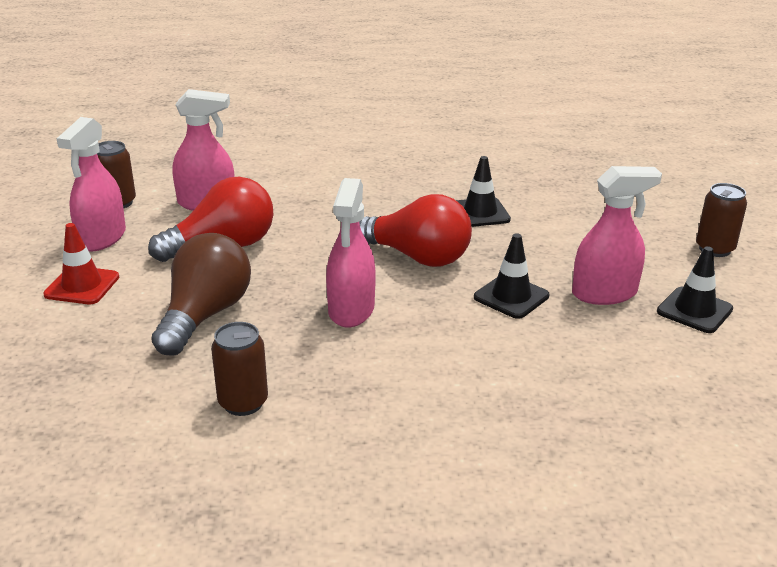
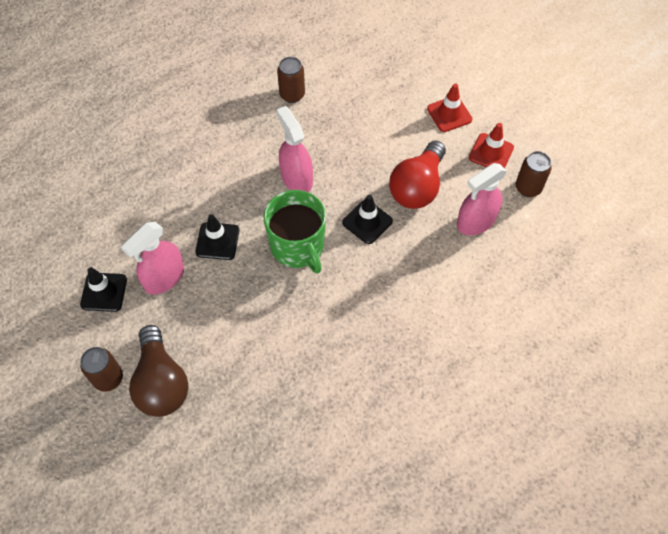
camera: 145 degrees right, 30 degrees up
(102, 238) = (491, 152): pink spray bottle -> red traffic cone
(205, 315) = (365, 131): brown light bulb -> brown light bulb (161, 382)
(416, 257) = (298, 246): red light bulb -> green mug
(480, 213) = (293, 325): black traffic cone -> black traffic cone (367, 222)

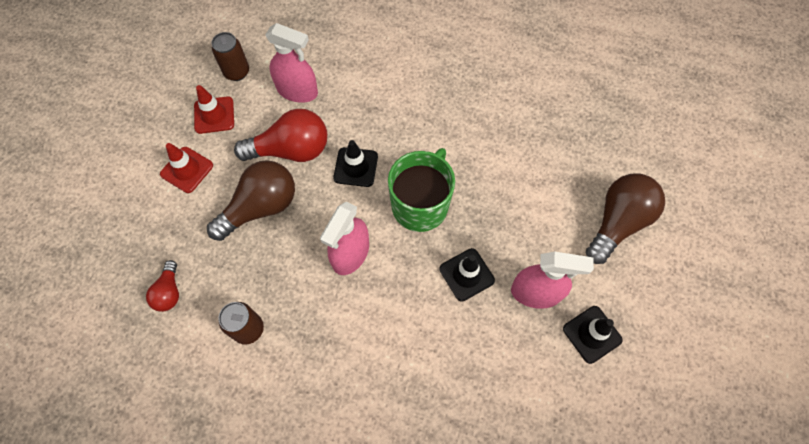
camera: 125 degrees left, 5 degrees up
(108, 378) = (651, 265): brown can -> none
(355, 66) = (169, 292): none -> red light bulb
(380, 143) = (260, 207): none -> brown light bulb

